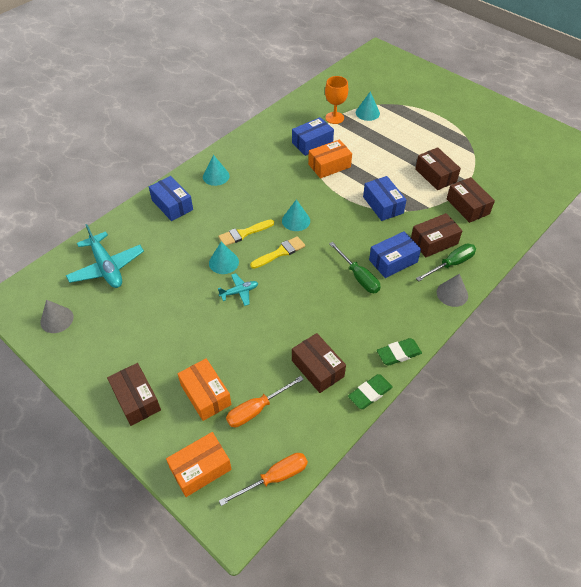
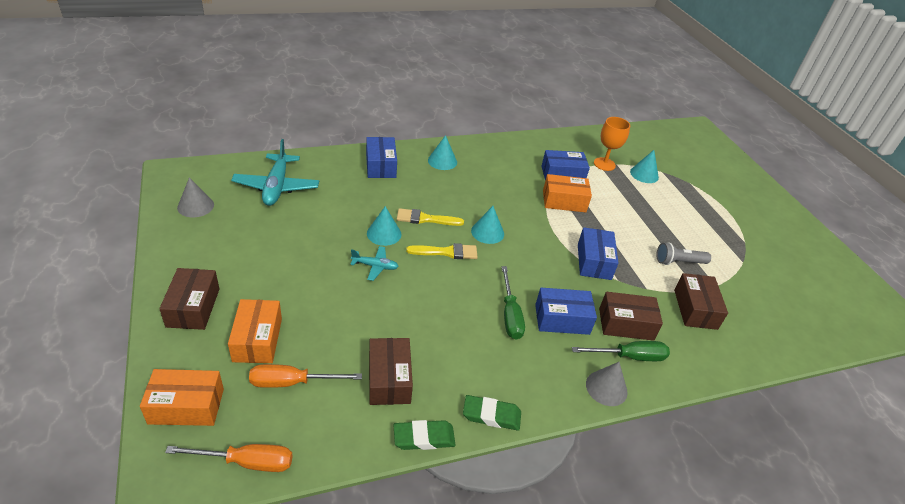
camera: 25 degrees right, 10 degrees down
(435, 175) = (678, 262): brown box -> grey flashlight

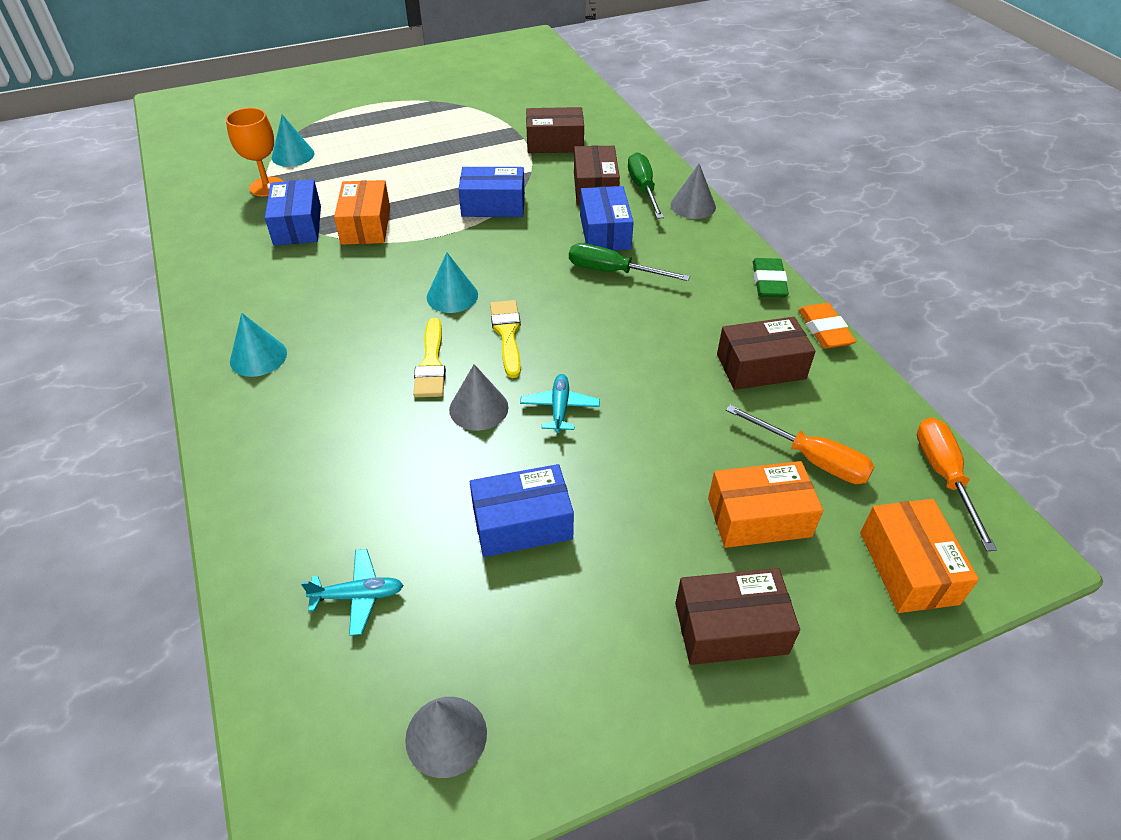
camera: 90 degrees left, 5 degrees up
(276, 187) = (358, 596): turquoise plane -> turquoise plane, size x0.52
(292, 382) = (811, 459): orange screwdriver -> orange screwdriver turned 45 degrees counterclockwise
(380, 165) = (274, 439): blue box -> blue box (522, 523)
(384, 233) = (478, 408): turquoise cone -> grey cone
(424, 438) = (824, 330): green eraser -> orange eraser
(510, 315) = (612, 272): green screwdriver -> green screwdriver turned 150 degrees counterclockwise
(678, 262) = (477, 146): grey flashlight -> none

